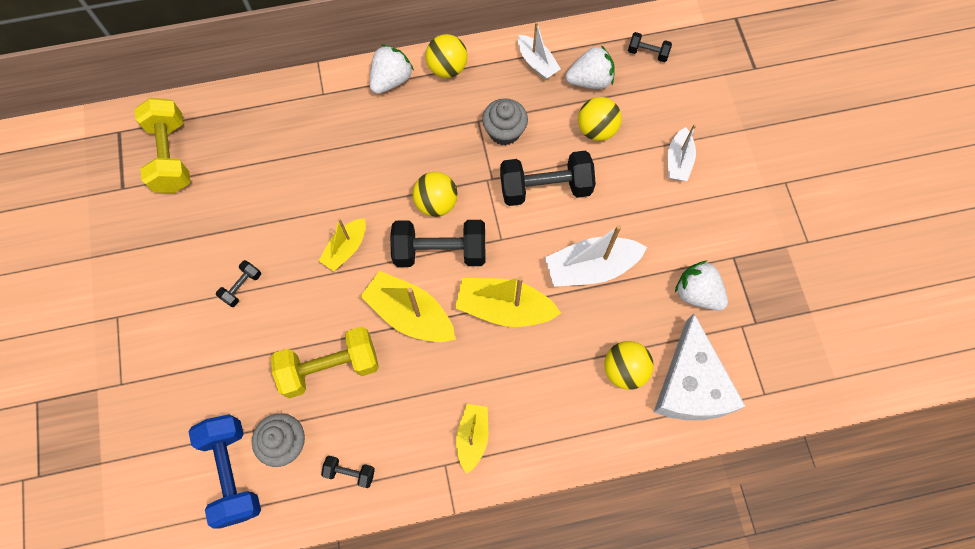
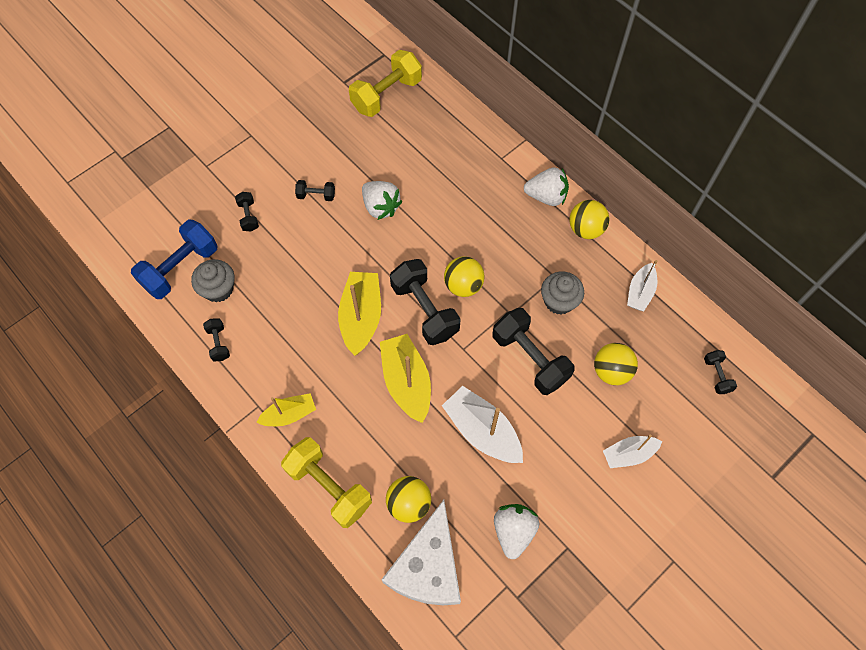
camera: 60 degrees right, 5 degrees down
(218, 368) = (248, 216): none -> black dumbbell
(330, 367) = (289, 286): yellow dumbbell -> yellow dumbbell (329, 487)
(346, 248) = (386, 244): yellow boat -> none
(590, 80) = (654, 342): white strawberry -> white strawberry (380, 207)
(691, 384) = (428, 566): white cheese -> white cheese turned 45 degrees counterclockwise

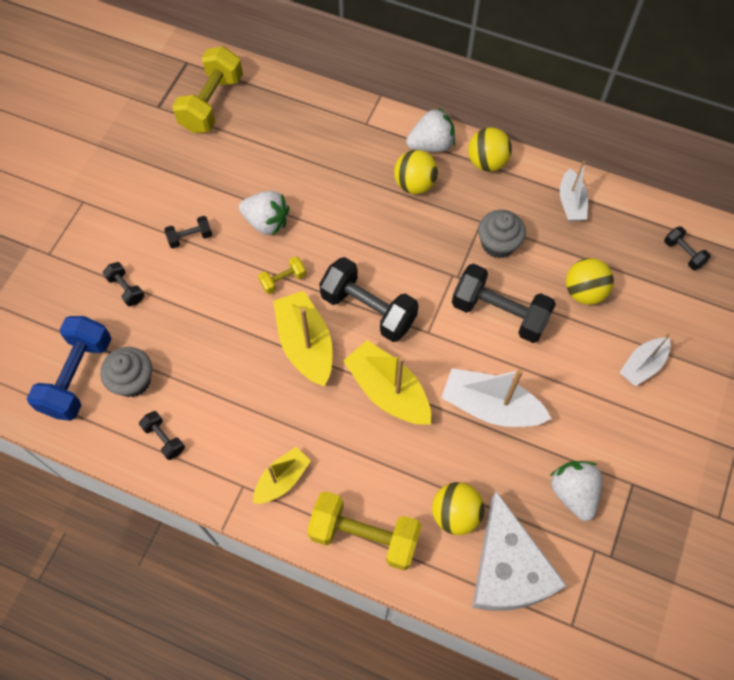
camera: 25 degrees left, 0 degrees up
(370, 259) = (283, 280): none -> yellow dumbbell
(463, 285) = (394, 268): yellow ball -> yellow ball (414, 184)

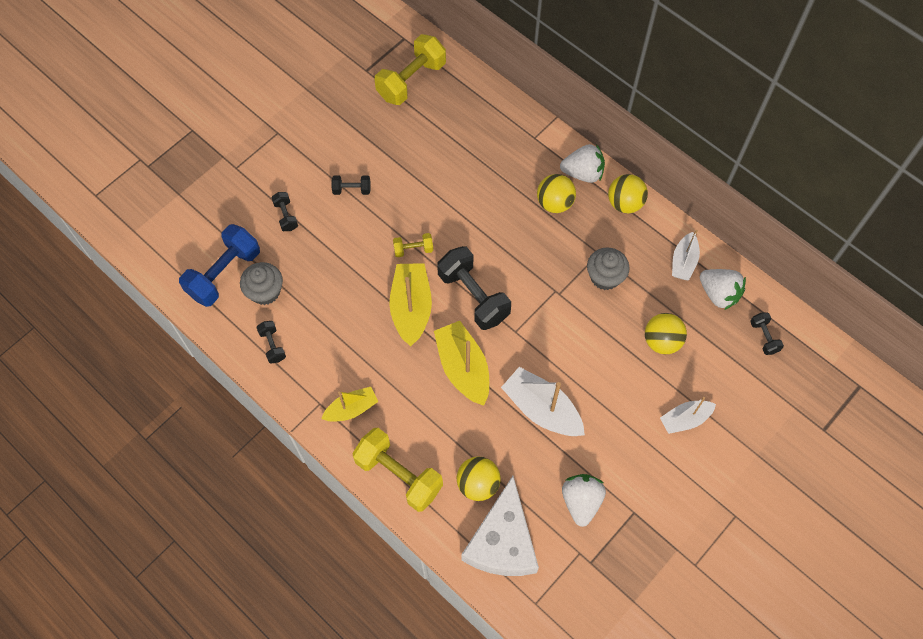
camera: 20 degrees right, 0 degrees up
(266, 222) = (418, 196): white strawberry -> white strawberry (718, 294)
(499, 313) = (581, 335): black dumbbell -> none

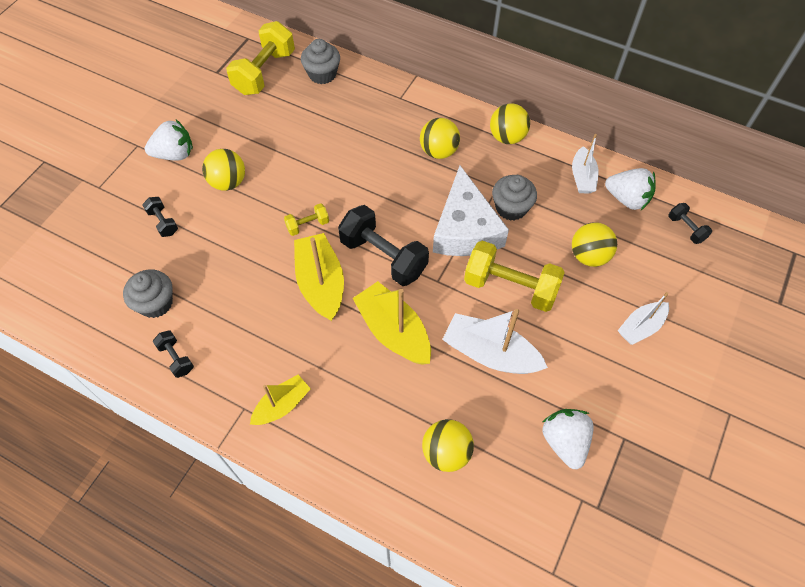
camera: 15 degrees left, 5 degrees down
(224, 274) = (106, 295): blue dumbbell -> none
(352, 190) = (228, 182): black dumbbell -> yellow ball
(399, 475) = (354, 466): yellow dumbbell -> yellow dumbbell (510, 287)
(466, 95) = (322, 74): none -> grey cupcake
(502, 541) = (493, 510): white cheese -> white cheese (465, 228)
(583, 173) = (457, 119): white strawberry -> white strawberry (174, 154)

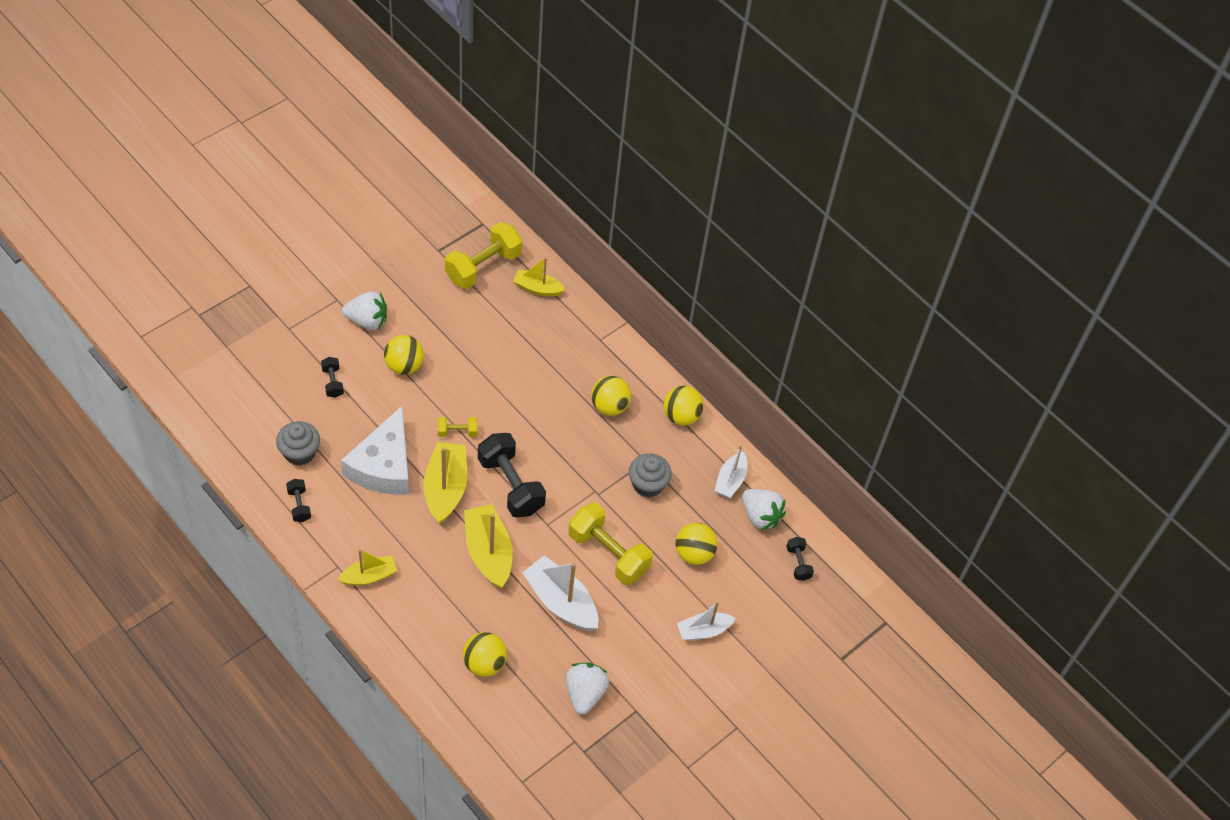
camera: 15 degrees right, 5 degrees down
(322, 74) = (537, 288): grey cupcake -> yellow boat
(465, 228) = (596, 487): white cheese -> white cheese (383, 465)

